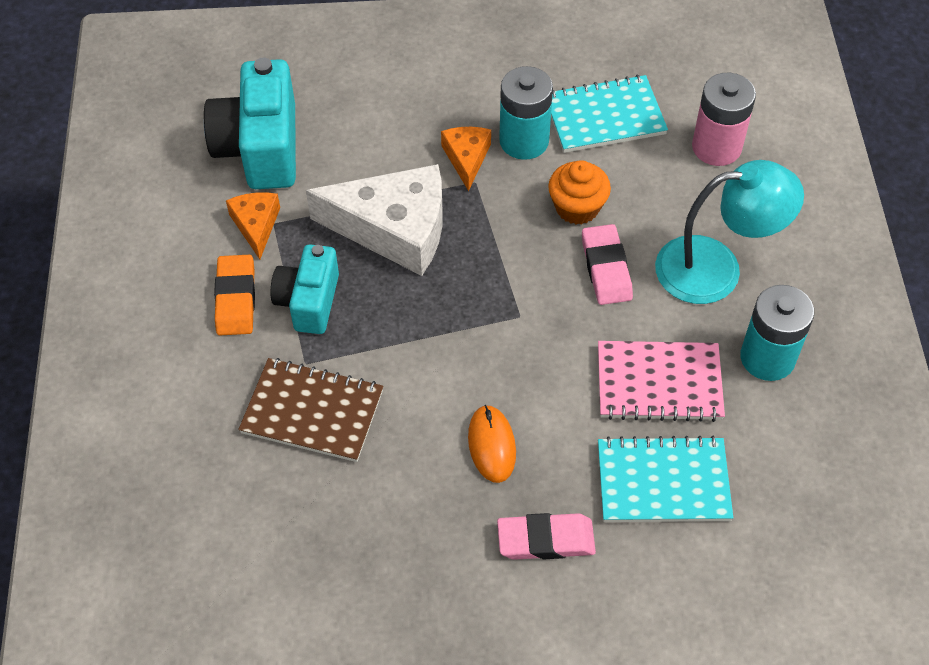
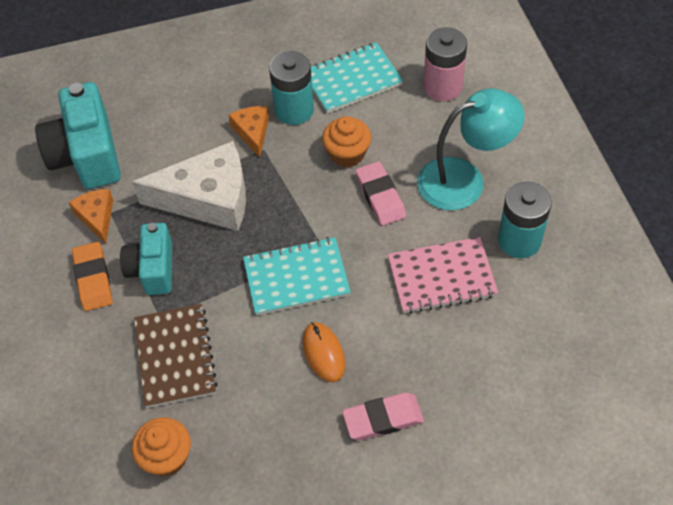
camera: 10 degrees left, 0 degrees up
(276, 528) = (166, 457): none -> orange cupcake
(312, 412) = (175, 357): brown notebook -> brown notebook turned 75 degrees clockwise
(663, 482) = (463, 353): turquoise notebook -> turquoise notebook (296, 278)

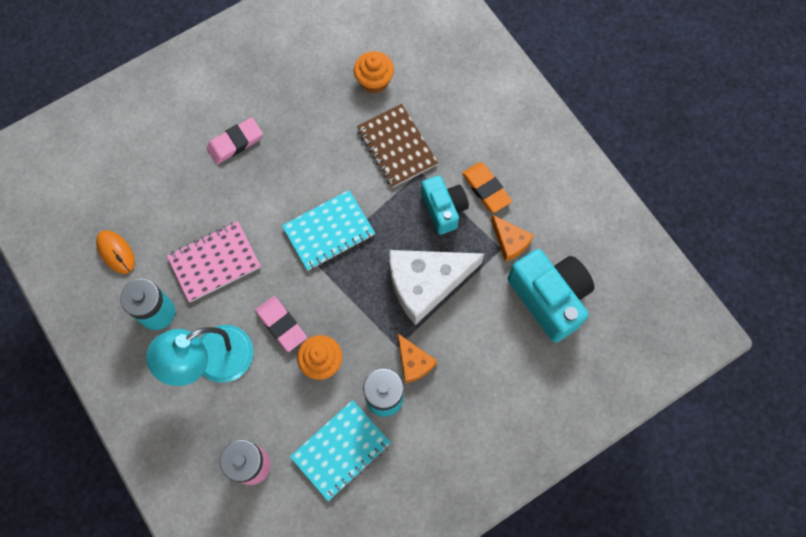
camera: 160 degrees right, 15 degrees up
(323, 353) = (290, 178): orange mouse -> orange mouse (116, 252)

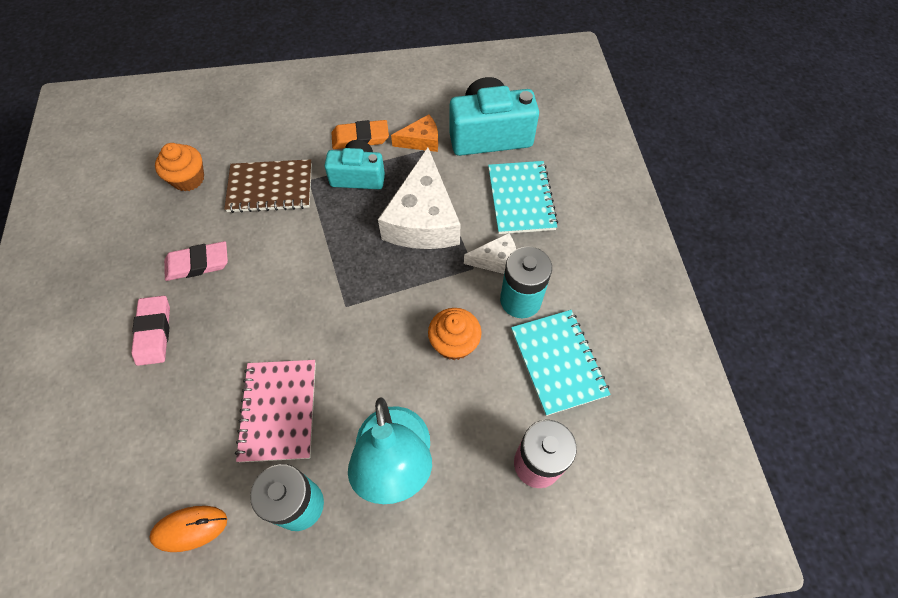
camera: 65 degrees left, 10 degrees down
(281, 325) = (392, 367): pink eraser -> pink eraser (198, 264)
(328, 231) = (317, 280): turquoise notebook -> turquoise notebook (521, 199)
(413, 362) = (496, 260): orange cheese -> white cheese

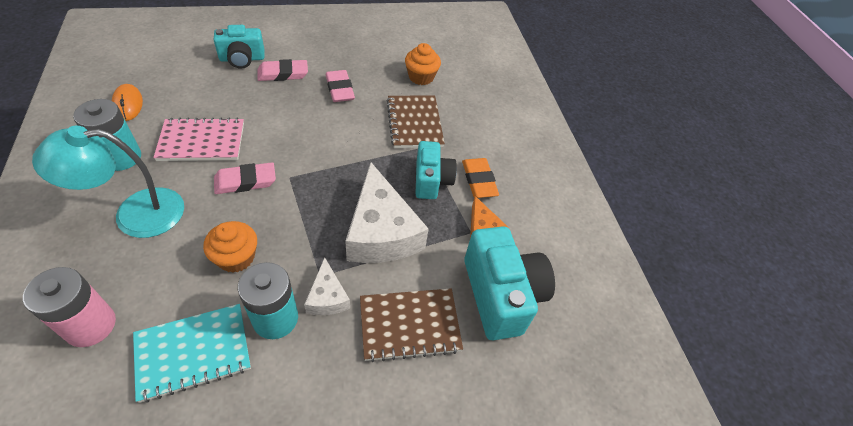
camera: 80 degrees right, 10 degrees down
(109, 390) = (242, 59): none -> turquoise camera
(350, 350) = (245, 181): none -> pink eraser
(423, 219) = (381, 232): white cheese -> white cheese turned 105 degrees counterclockwise
(521, 199) = (409, 325): turquoise notebook -> brown notebook

